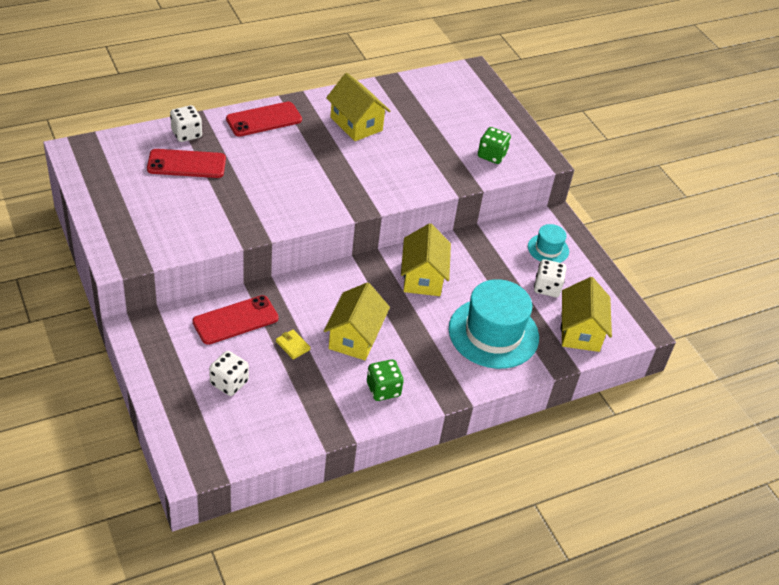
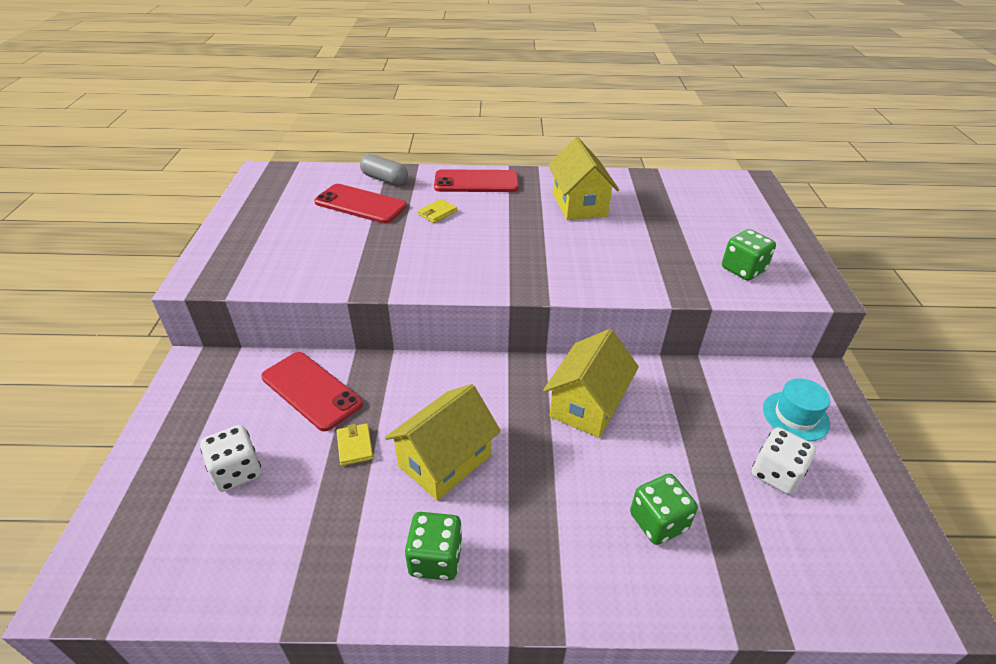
camera: 30 degrees right, 5 degrees down
(186, 134) = (384, 179): white dice -> grey capsule
(235, 320) = (311, 391): red phone -> red phone turned 45 degrees clockwise
(254, 158) = (437, 213): none -> yellow wallet
(493, 333) = (658, 522): turquoise hat -> green dice
(580, 331) = (815, 567): yellow house -> none

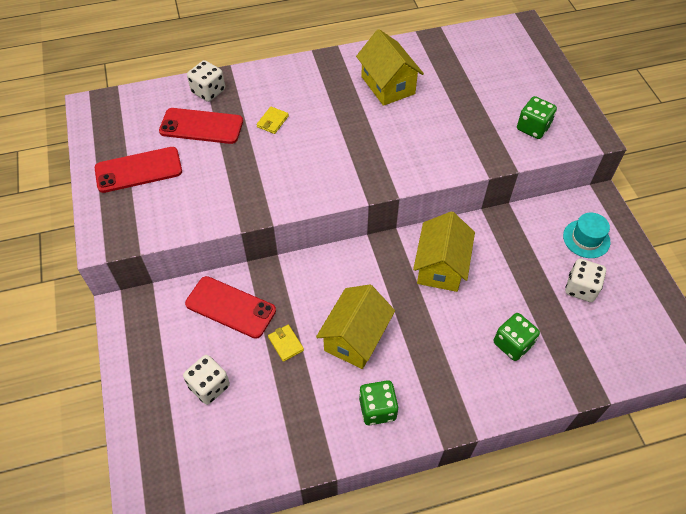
camera: 15 degrees left, 15 degrees up
(384, 179) = (208, 91): grey capsule -> white dice
(476, 182) = (291, 77): red phone -> red phone (138, 170)

